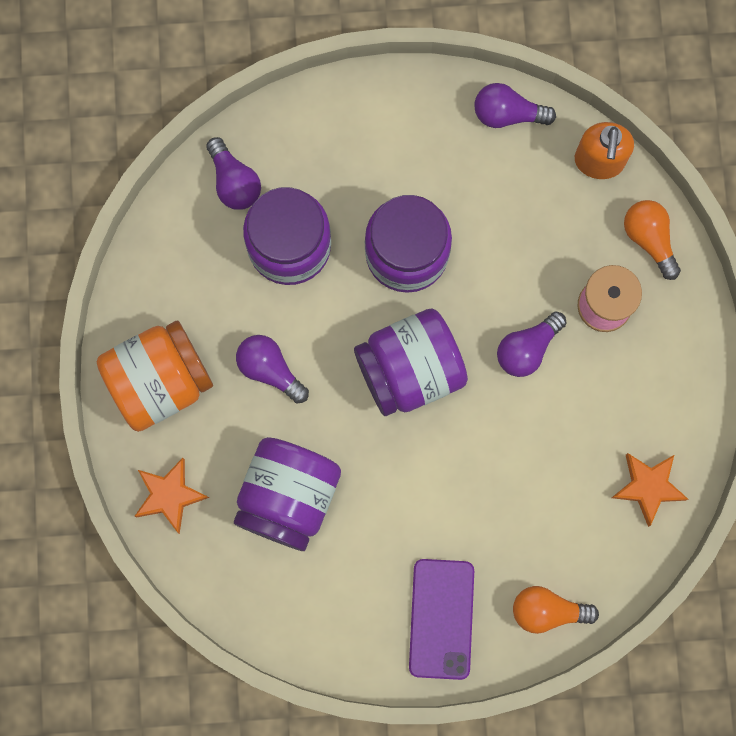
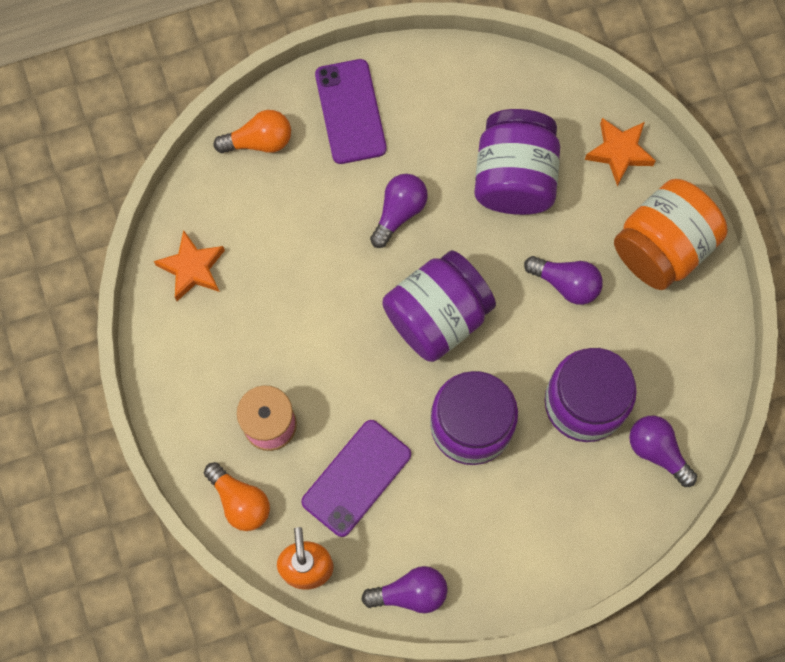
camera: 165 degrees right, 5 degrees down
(527, 349) = (333, 364): purple light bulb -> purple light bulb (399, 212)
(531, 232) = (356, 478): none -> purple phone

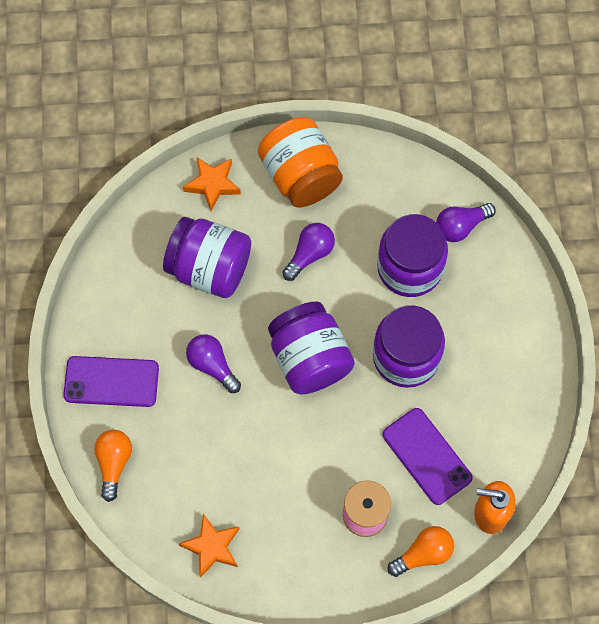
camera: 75 degrees left, 5 degrees down
(410, 593) = (528, 438): purple light bulb -> none

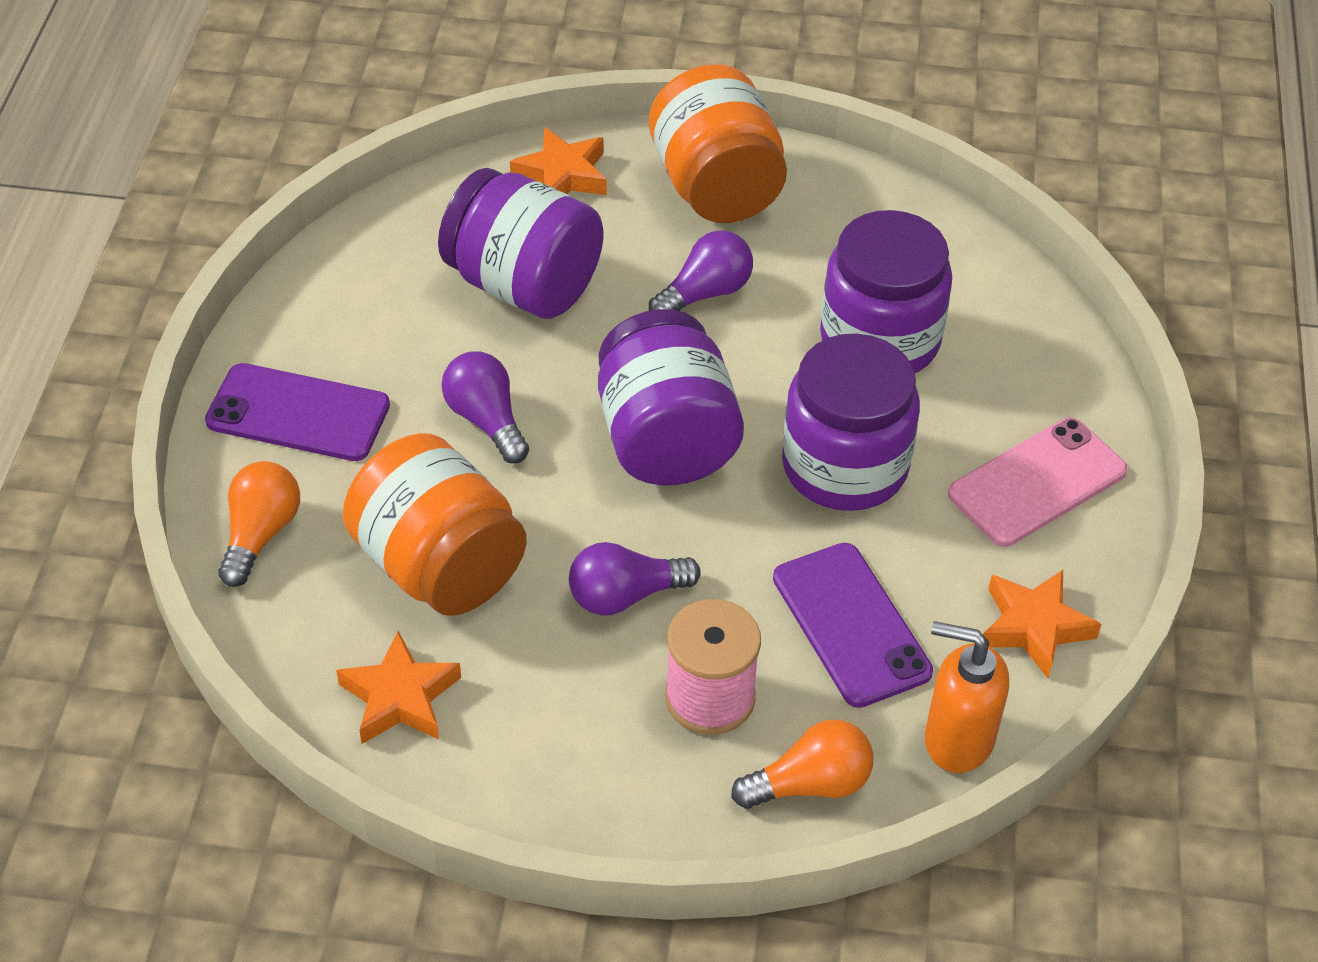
camera: 10 degrees right, 20 degrees down
(211, 464) = (439, 566): none -> orange jar
(460, 226) = (983, 297): purple light bulb -> purple light bulb (625, 595)
(507, 347) = (1037, 482): none -> pink phone
(518, 438) = (1034, 627): none -> orange star

